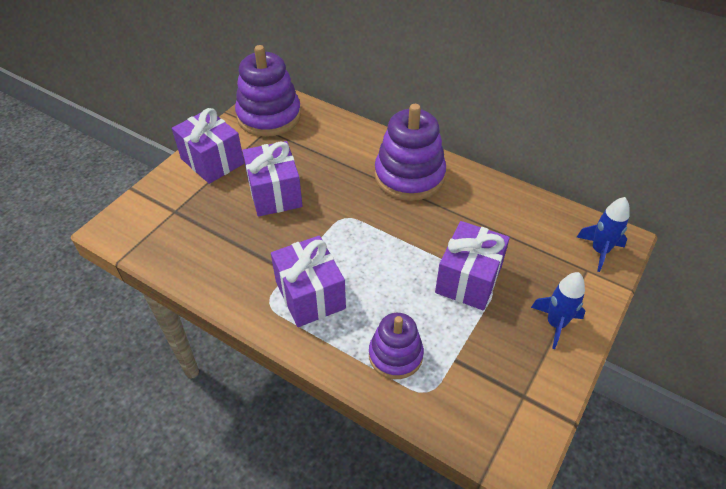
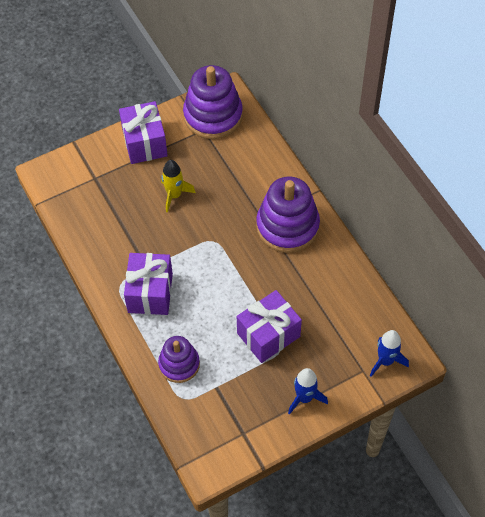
camera: 30 degrees right, 10 degrees up
(275, 193) = (174, 195): purple gift -> yellow rocket

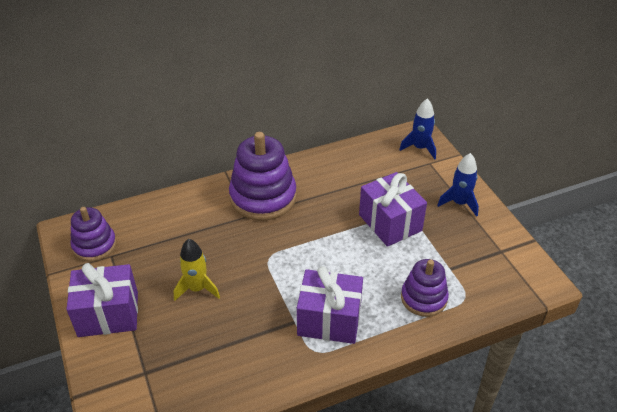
camera: 85 degrees left, 15 degrees down
(213, 116) = (94, 245): purple stacking toy -> purple stacking toy, size x0.61

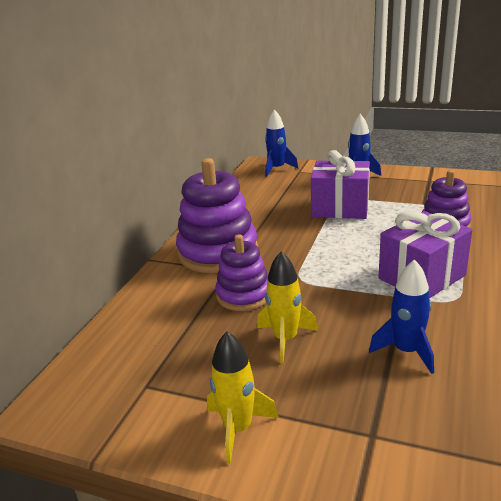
camera: 45 degrees left, 15 degrees down
(94, 245) = (108, 393): purple stacking toy -> purple stacking toy (244, 295)
(108, 314) = (238, 428): purple gift -> yellow rocket
(232, 352) = (406, 351): none -> blue rocket

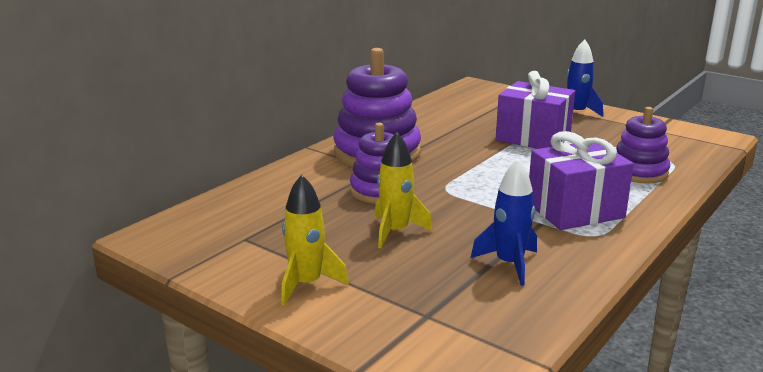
camera: 15 degrees right, 5 degrees down
(277, 169) = (489, 92): blue rocket -> none

